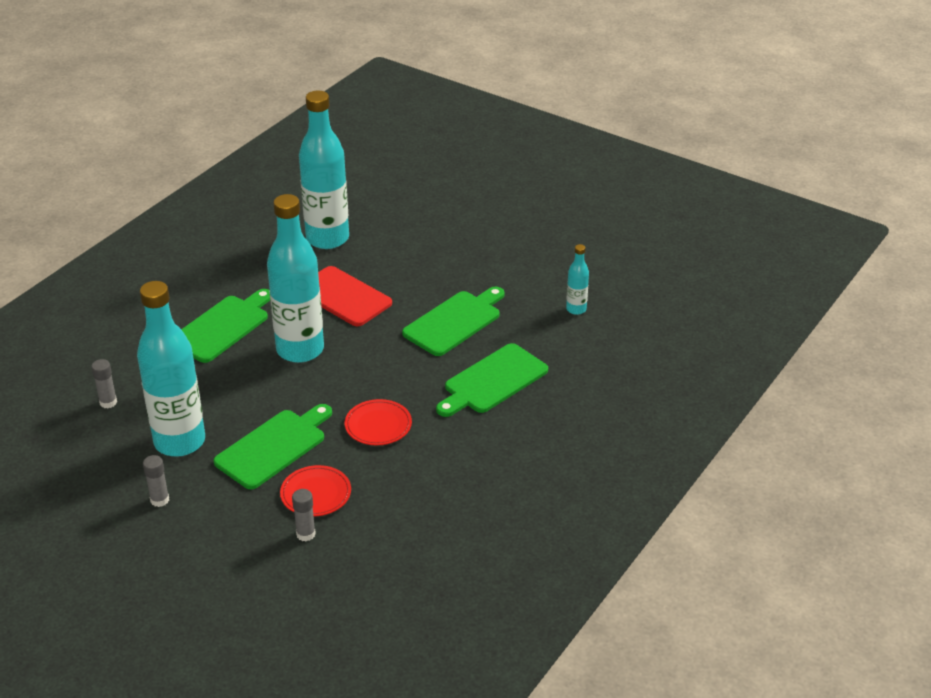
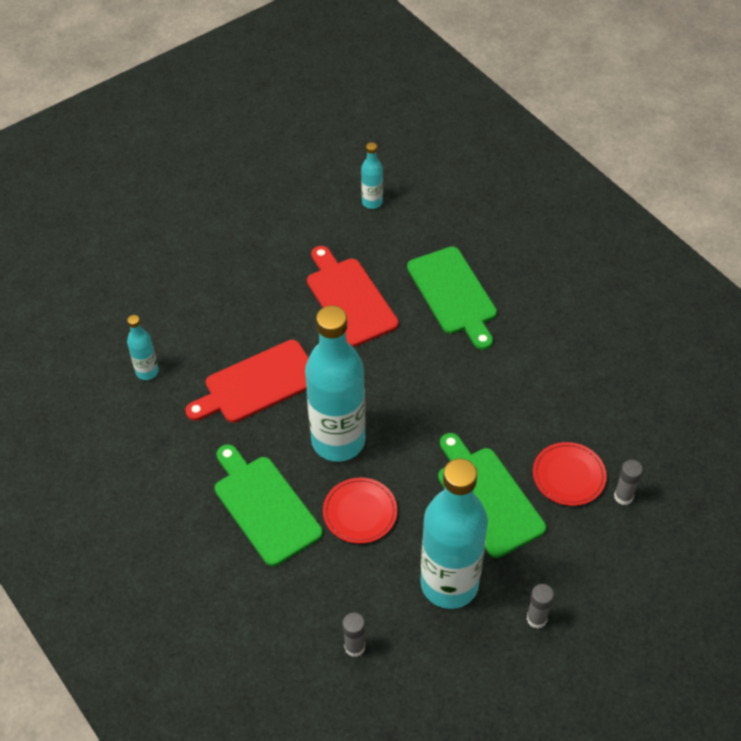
camera: 70 degrees left, 15 degrees up
(327, 238) = (147, 372): turquoise bottle -> turquoise bottle, size x0.44
(378, 425) = (485, 401): red plate -> red plate (360, 512)
(455, 322) = (349, 298): green cutting board -> red cutting board

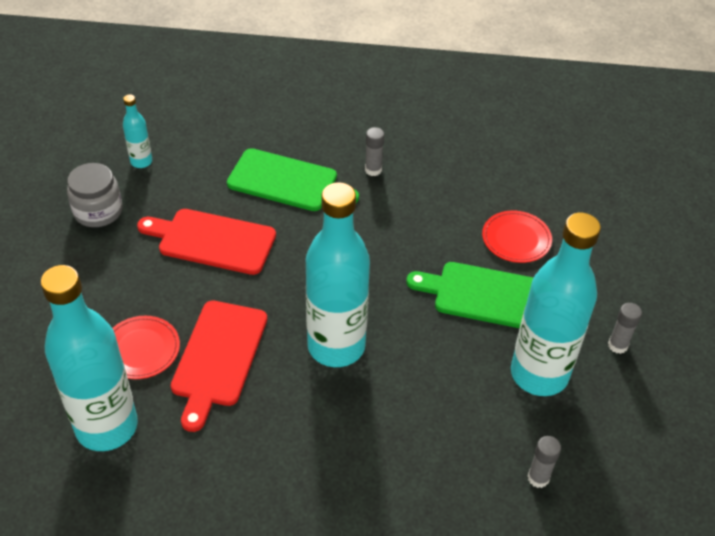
camera: 50 degrees left, 5 degrees down
(147, 372) = (107, 427): turquoise bottle -> turquoise bottle, size x2.26
(265, 506) = (343, 441): green cutting board -> none
(303, 219) = (98, 211): none -> grey jar
(360, 512) = (417, 382): red plate -> red plate (141, 349)
(623, 496) = (563, 224): grey glue stick -> grey glue stick (373, 170)

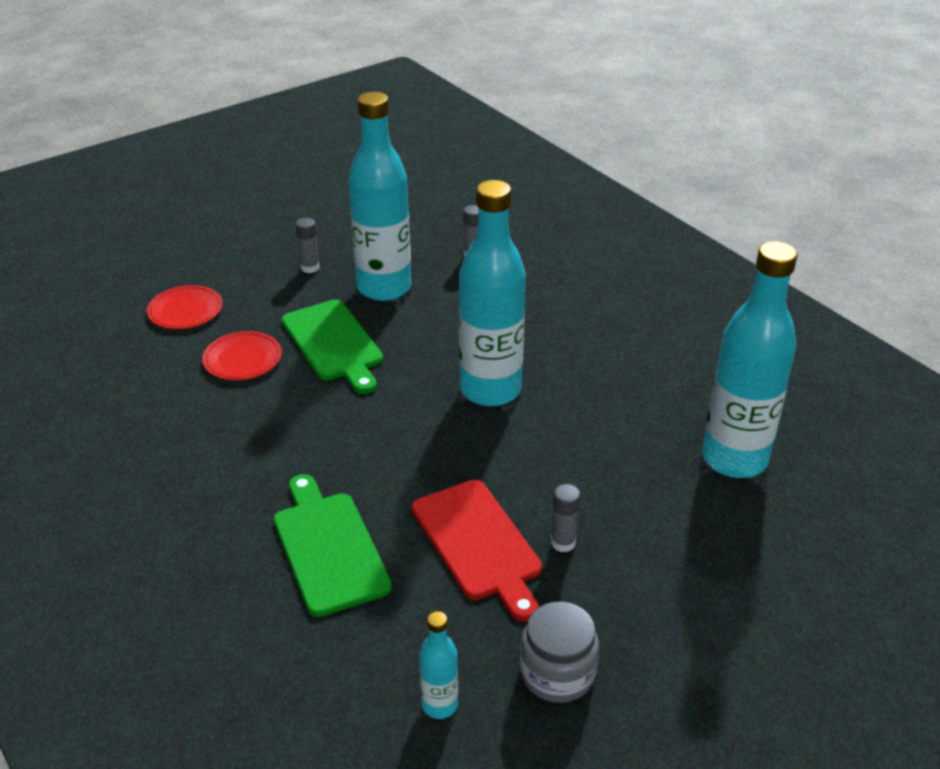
camera: 130 degrees left, 10 degrees down
(141, 349) = (651, 495): red plate -> red plate (185, 310)
(218, 357) = (592, 445): red cutting board -> none
(373, 170) = (238, 495): grey glue stick -> grey glue stick (563, 543)

